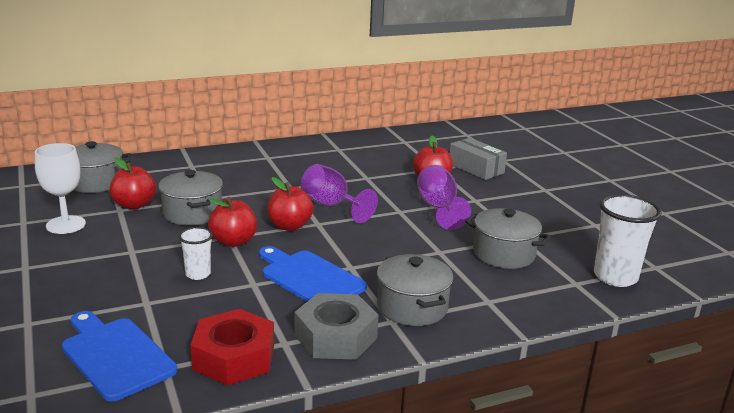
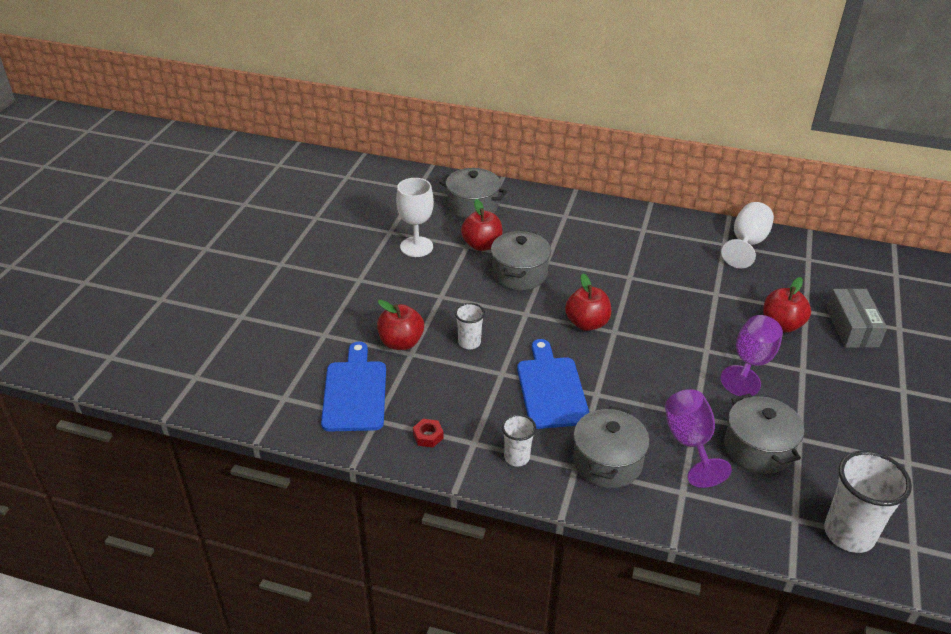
camera: 40 degrees right, 15 degrees up
(233, 241) = (525, 320): red apple -> red apple (401, 342)
(234, 357) = (428, 436): red nut -> red nut, size x0.42
(331, 206) = (647, 315): purple goblet -> purple goblet (690, 443)
(335, 336) = (517, 457): grey nut -> white cup
(354, 145) = (747, 244): none -> white goblet

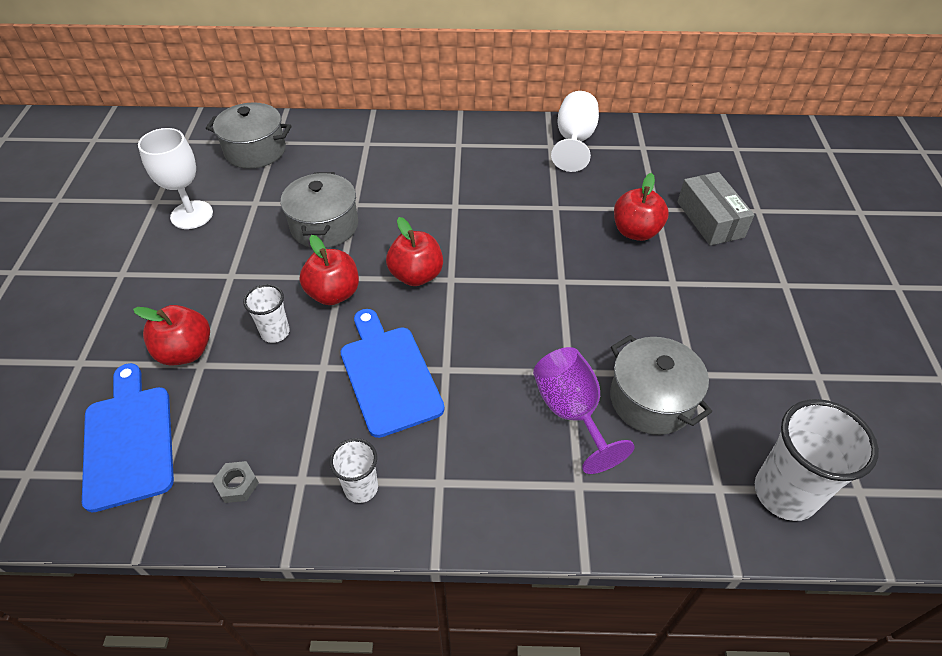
camera: 15 degrees left, 10 degrees up
(428, 436) = (237, 485): red nut -> grey nut
(482, 245) = (273, 198): red apple -> red apple (334, 293)
(607, 462) = (477, 465): grey pot -> none
(751, 363) = (615, 287): purple goblet -> none

